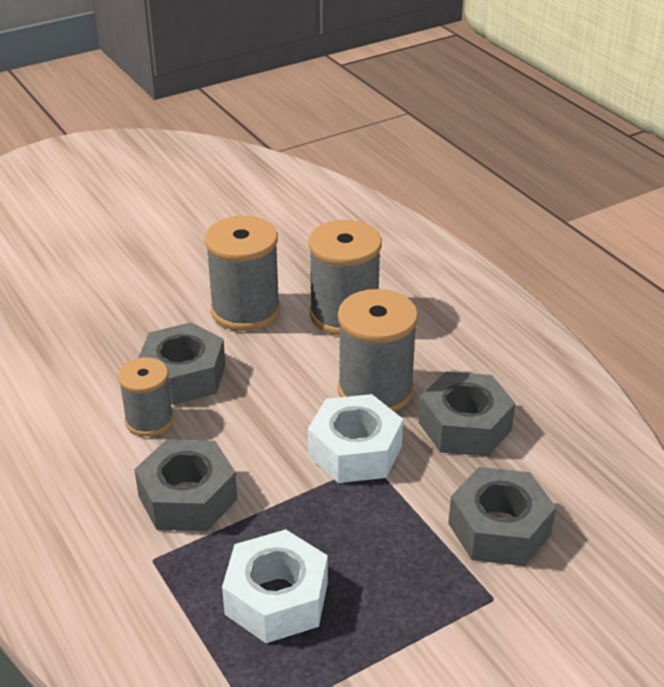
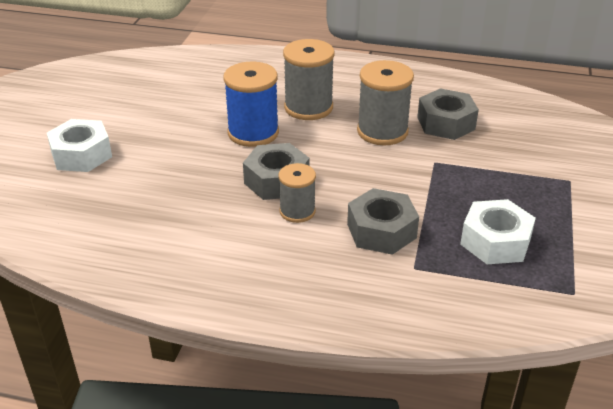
camera: 45 degrees left, 0 degrees up
(245, 310) = (253, 133): grey spool -> blue spool
(355, 451) = (419, 161): white nut -> white nut (81, 155)
(499, 529) = (527, 154): grey nut -> none

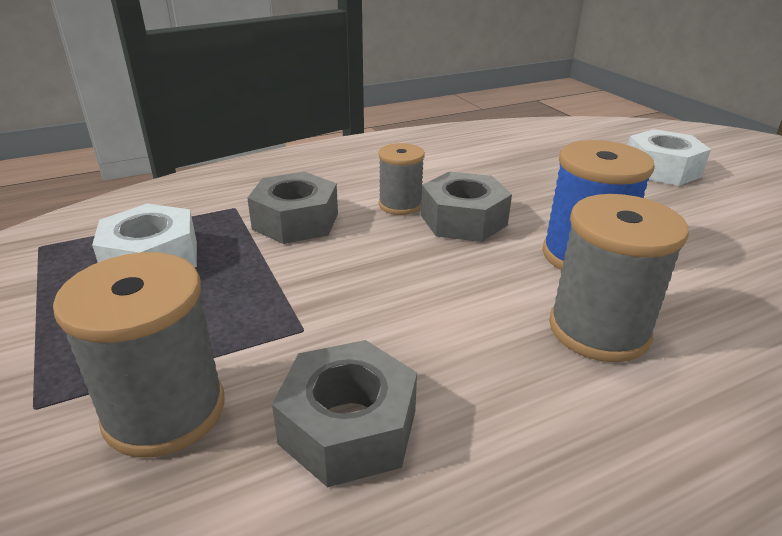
camera: 140 degrees right, 5 degrees down
(382, 131) = (436, 344): grey spool -> grey spool (165, 411)

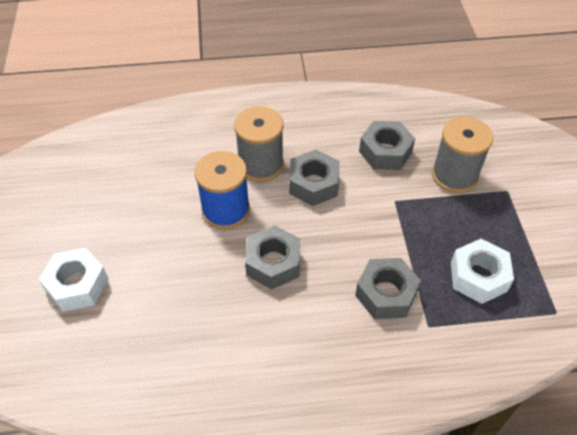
camera: 160 degrees left, 20 degrees up
(400, 205) = (307, 294): grey spool -> none
(473, 321) = (314, 184): none -> grey nut

